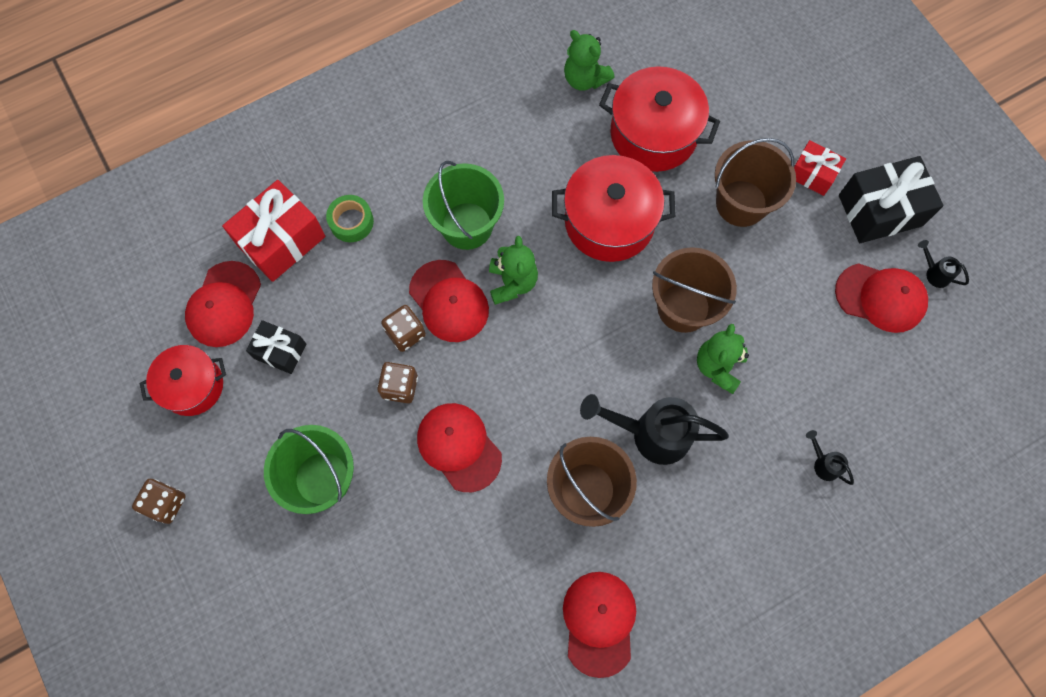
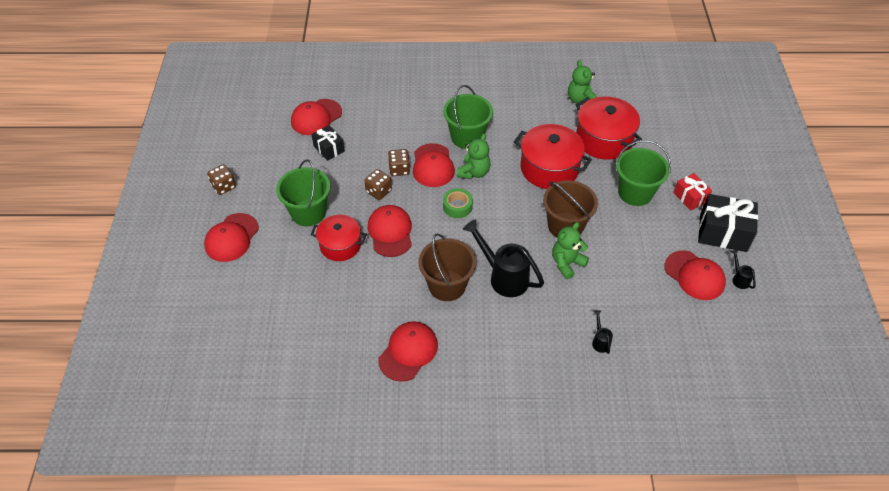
camera: 30 degrees right, 20 degrees down
(193, 386) = (275, 144): red pot -> red pot (340, 245)
(238, 584) = (231, 238): none -> red cap
(281, 240) = (364, 103): red gift -> none
(351, 222) = (406, 110): green tape -> green tape (457, 206)
(741, 203) = (635, 192): brown bucket -> green bucket

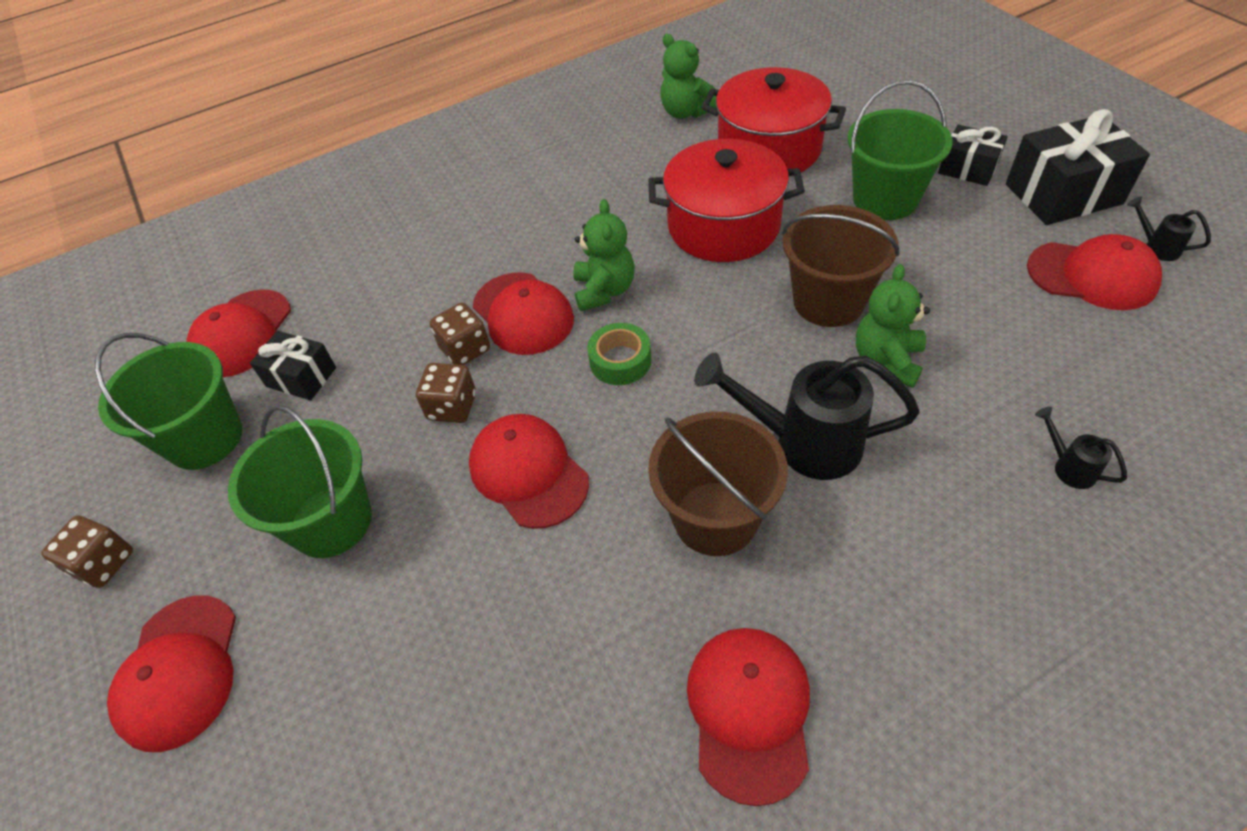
camera: 25 degrees left, 0 degrees up
(340, 245) = (443, 553): red pot -> none
(467, 137) = (549, 241): green bucket -> green bucket (205, 438)
(690, 197) = (967, 168): red gift -> black gift

